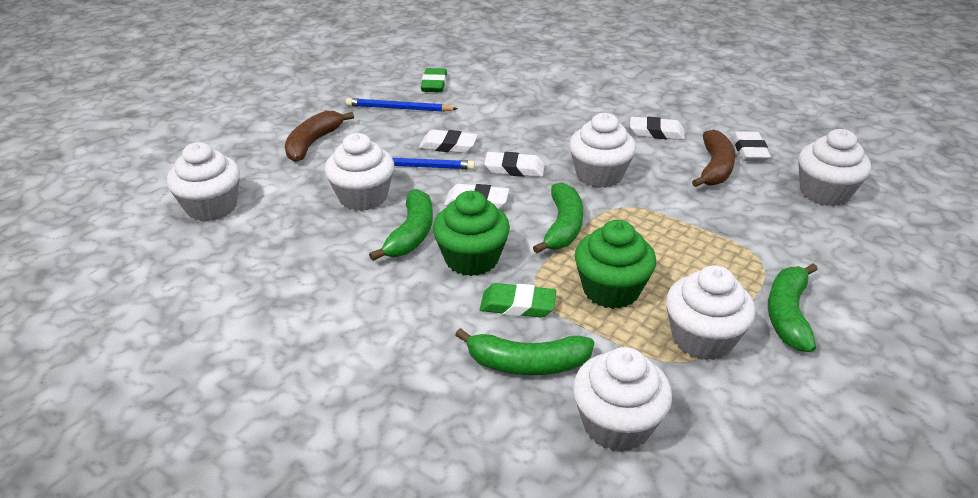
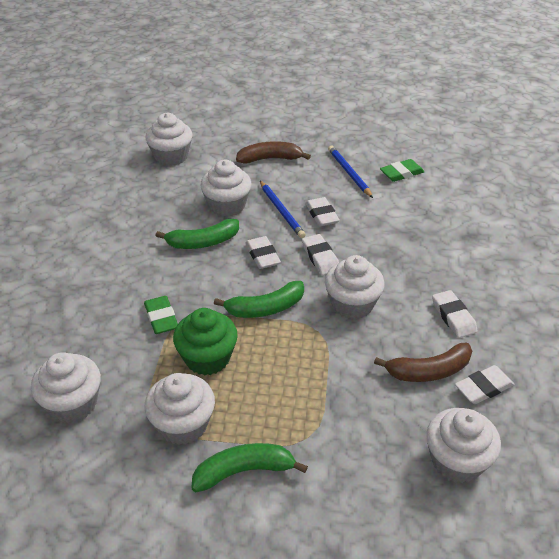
camera: 60 degrees right, 5 degrees up
(471, 259) = (195, 279): green cupcake -> none
(527, 363) = (107, 343): green banana -> none

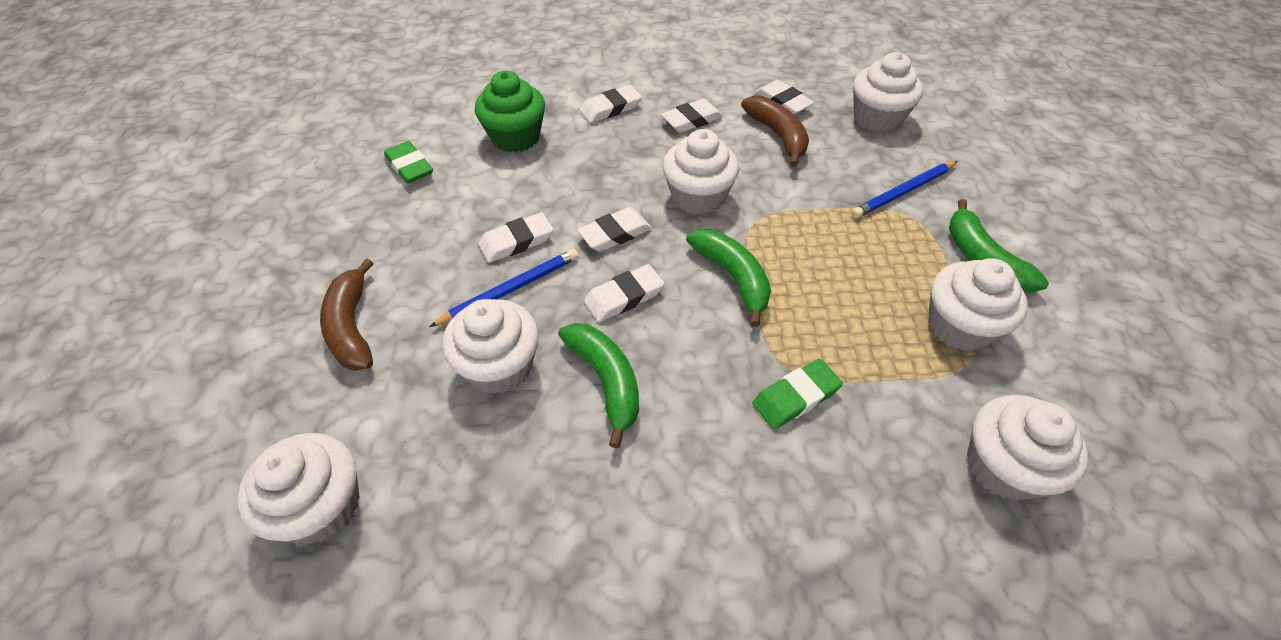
camera: 100 degrees left, 10 degrees up
(207, 358) = (846, 323): green cupcake -> green cupcake (515, 137)
(349, 173) = (405, 221): blue pencil -> blue pencil (903, 192)
(470, 270) = (611, 108): none -> white eraser

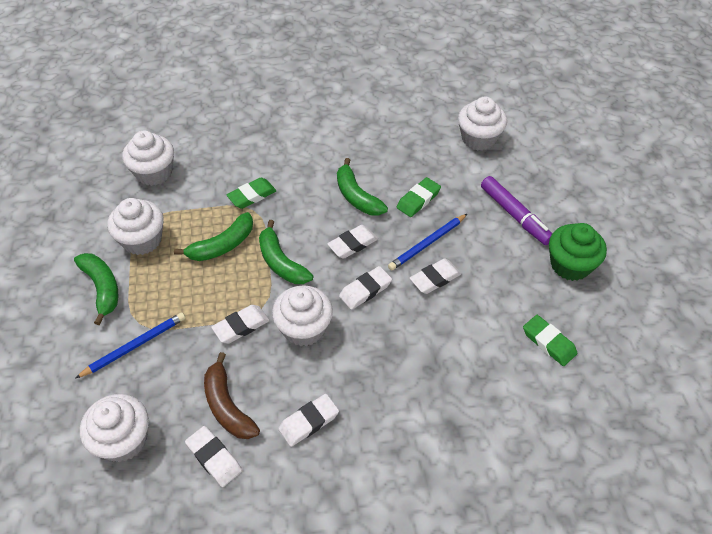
camera: 175 degrees right, 0 degrees up
(352, 326) = (514, 215): brown banana -> purple marker
(499, 366) = (418, 200): white cupcake -> green eraser
(515, 137) = (471, 385): green cupcake -> green cupcake (570, 265)
(611, 108) = (390, 433): white eraser -> white eraser (241, 326)
(827, 308) = (222, 245): none -> green banana

